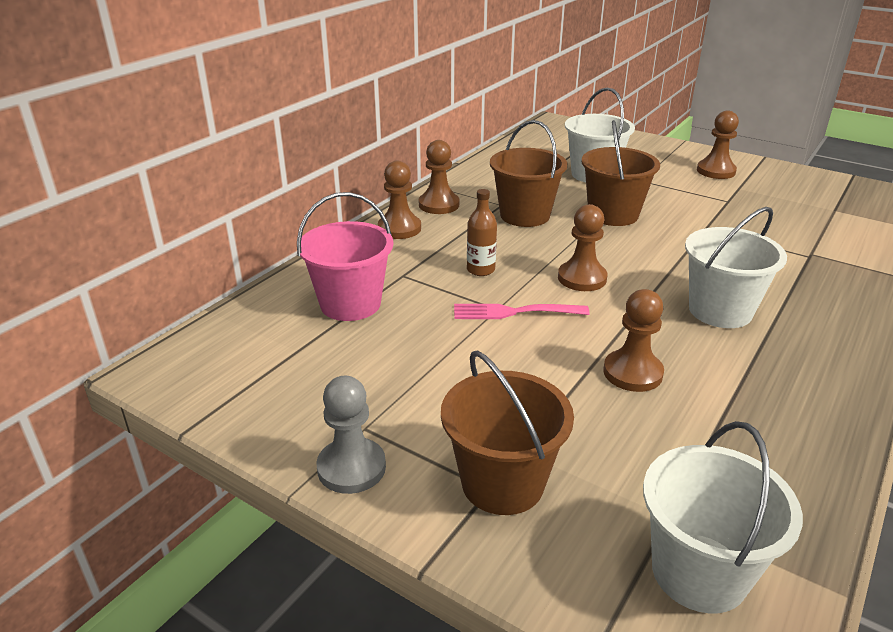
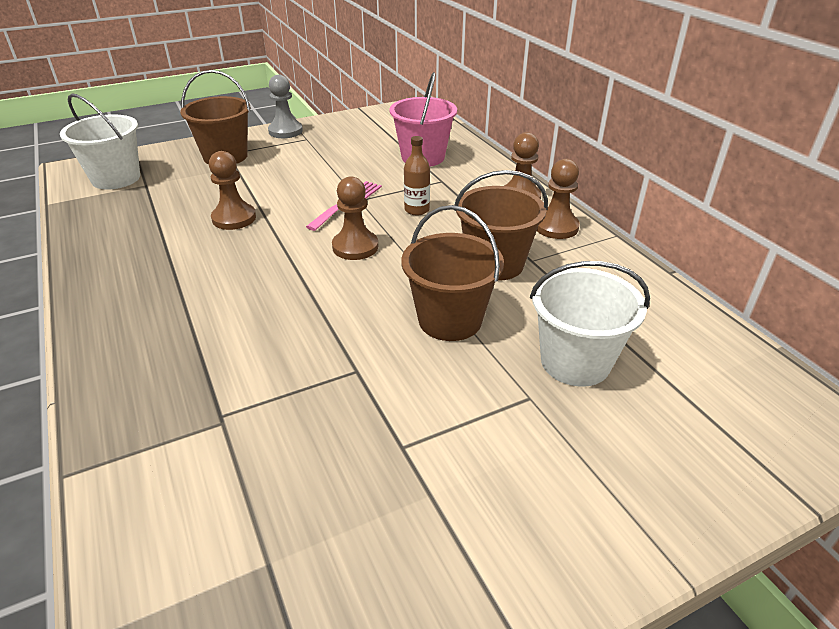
camera: 120 degrees right, 5 degrees up
(716, 171) = (509, 513): brown pawn -> none
(720, 311) = (233, 289): white bucket -> none

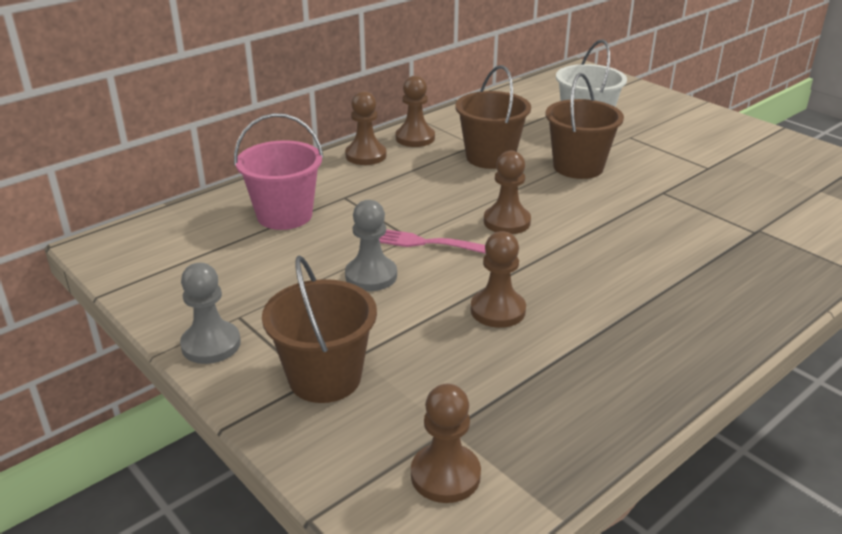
camera: 105 degrees left, 5 degrees down
(116, 178) = (445, 475): white bucket -> brown pawn
(317, 179) = (371, 276): none -> grey pawn
(417, 210) = (417, 202): brown bottle -> none

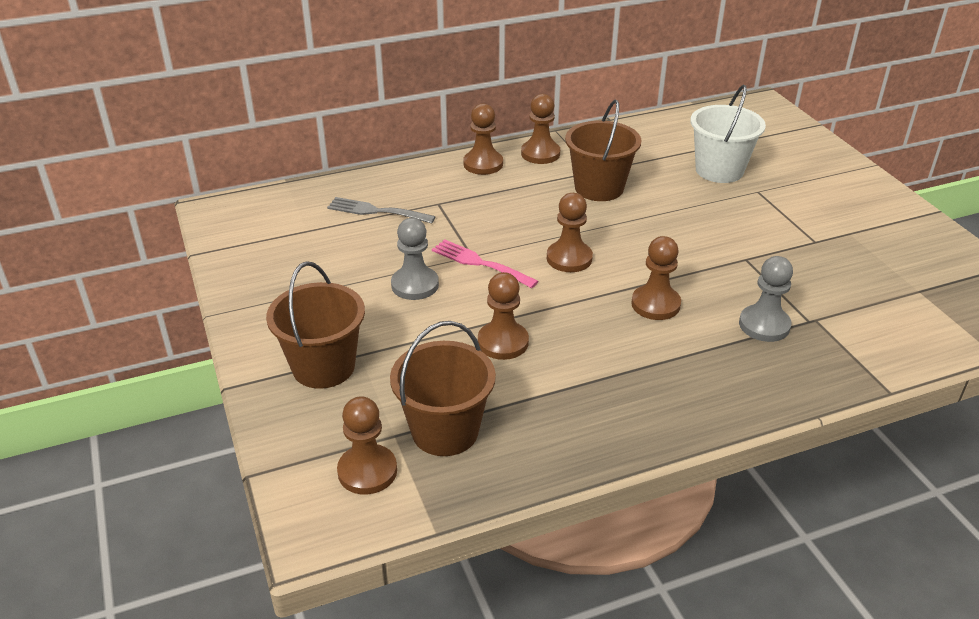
camera: 20 degrees right, 5 degrees up
(211, 344) = (253, 317): grey pawn -> grey pawn (764, 325)
(284, 215) = (376, 211): pink bucket -> grey fork
(578, 167) = (679, 215): brown bucket -> brown bucket (445, 431)
(615, 245) = (655, 304): none -> brown pawn

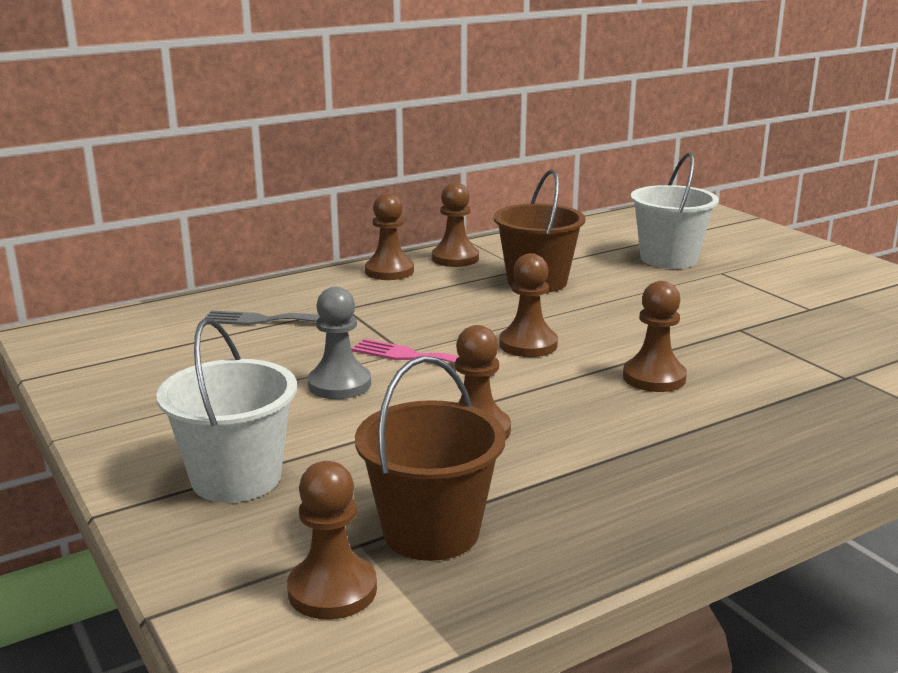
camera: 10 degrees left, 15 degrees down
(323, 367) = (236, 478): brown bucket -> white bucket
(764, 325) = (795, 385): grey pawn -> none

